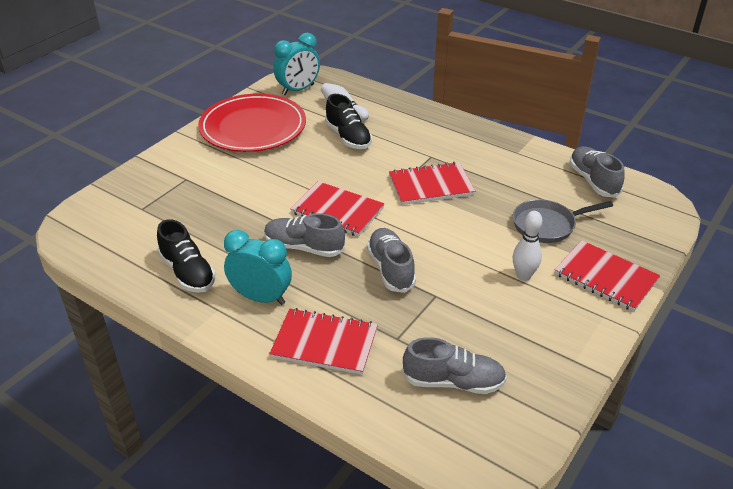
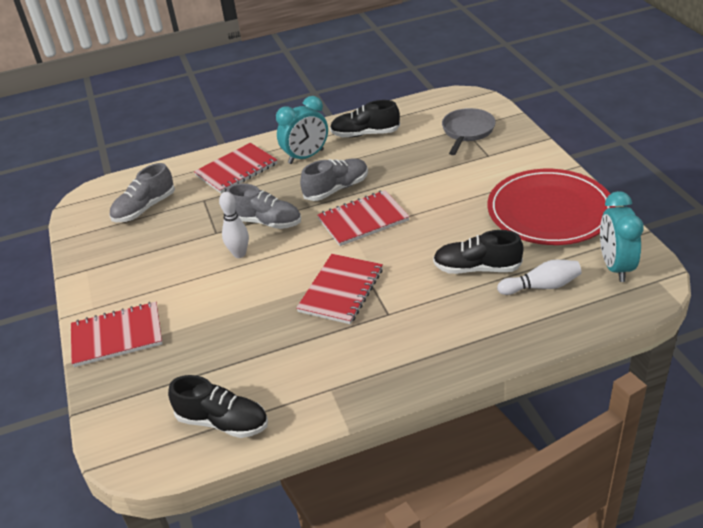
camera: 130 degrees right, 0 degrees up
(523, 276) = (177, 288): white bowling pin -> white bowling pin (239, 254)
(547, 225) = (208, 339): grey pan -> grey pan (467, 131)
(593, 181) = (223, 422): grey shoe -> black shoe

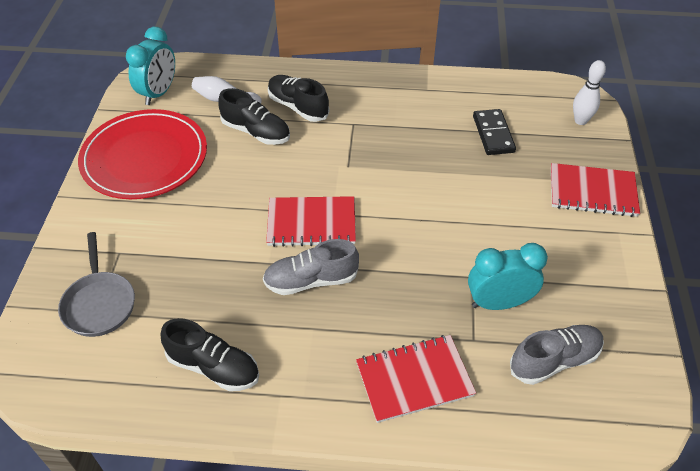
camera: 160 degrees left, 10 degrees up
(223, 422) = (511, 95): black shoe -> black shoe (298, 107)
(232, 360) = (493, 134): none -> black domino
(239, 254) = (455, 235): white bowling pin -> white bowling pin (580, 121)
(266, 222) = (411, 267): grey shoe -> none
(306, 157) = (313, 359): turquoise clock -> turquoise clock (498, 303)
(341, 290) = (378, 157): red notebook -> none
(467, 131) = (99, 303): grey pan -> grey pan turned 60 degrees counterclockwise

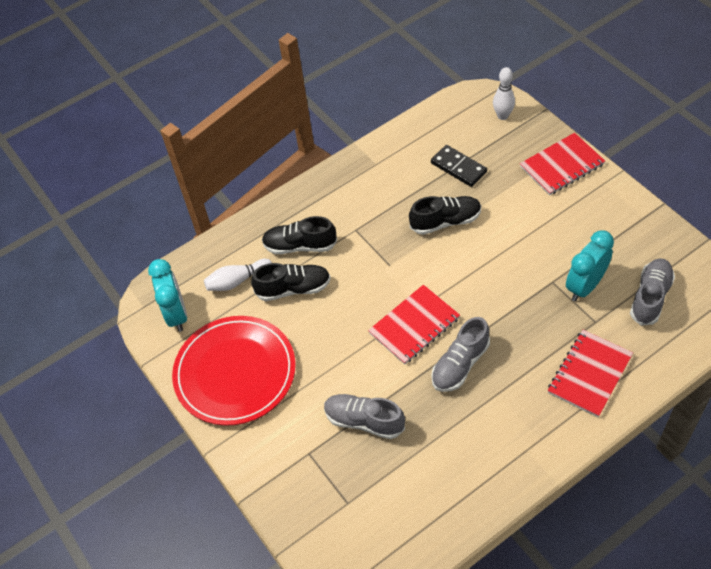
camera: 35 degrees left, 5 degrees up
(99, 303) = (341, 496): grey pan -> none
(185, 262) = (364, 421): none -> grey shoe
(213, 367) = (467, 469): black shoe -> black shoe (445, 221)

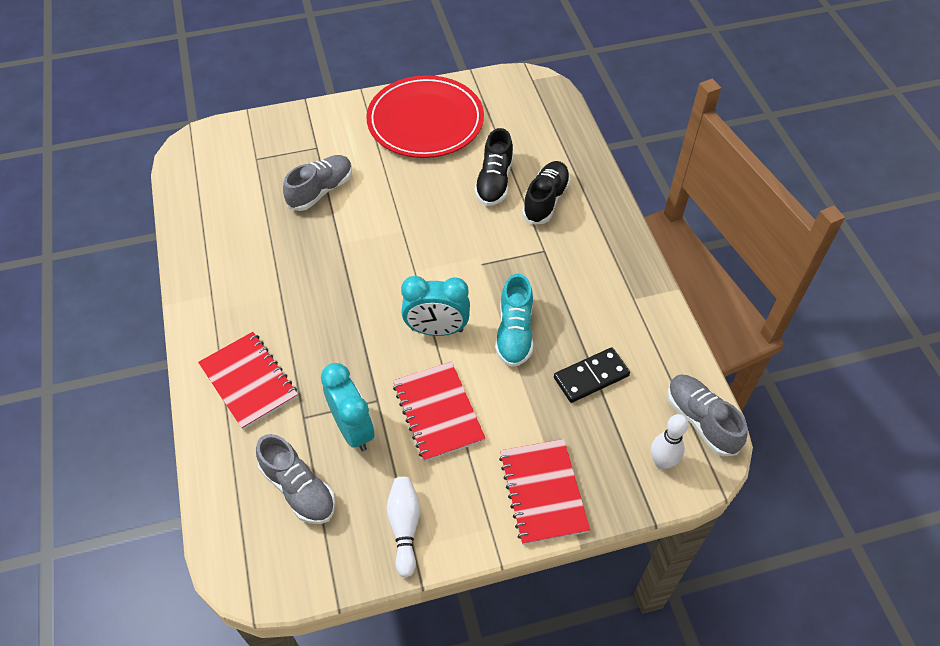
camera: 105 degrees right, 0 degrees up
(176, 314) = (511, 98): turquoise clock -> turquoise clock (437, 330)
(237, 281) = (526, 145): white bowling pin -> white bowling pin (404, 527)
(414, 325) = (396, 258): red notebook -> red notebook (438, 412)
(445, 221) = (514, 333): black shoe -> turquoise shoe
(460, 364) = (330, 279): grey shoe -> grey shoe (701, 421)

